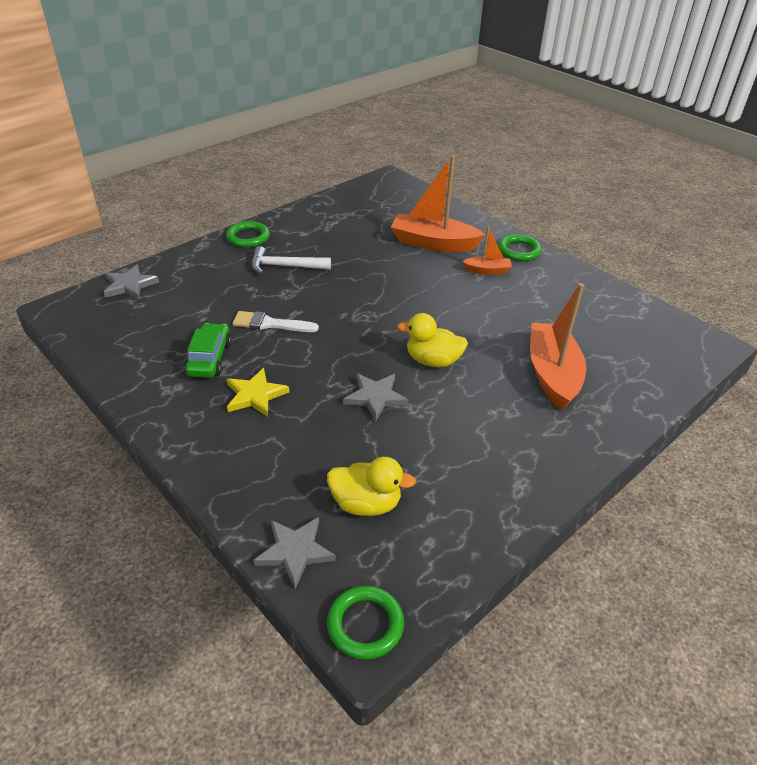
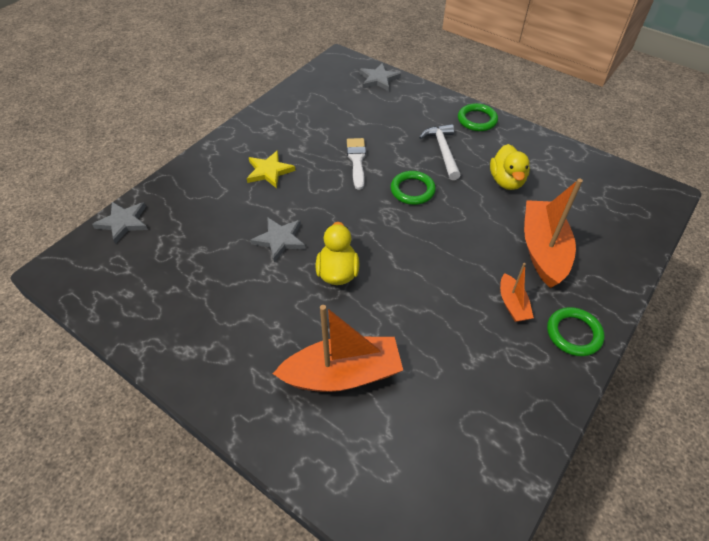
camera: 80 degrees right, 10 degrees up
(209, 358) = (305, 139): green car -> none
(365, 624) = (64, 267): green ring -> green ring (412, 190)
(366, 503) = (165, 252): yellow duck -> yellow duck (506, 181)

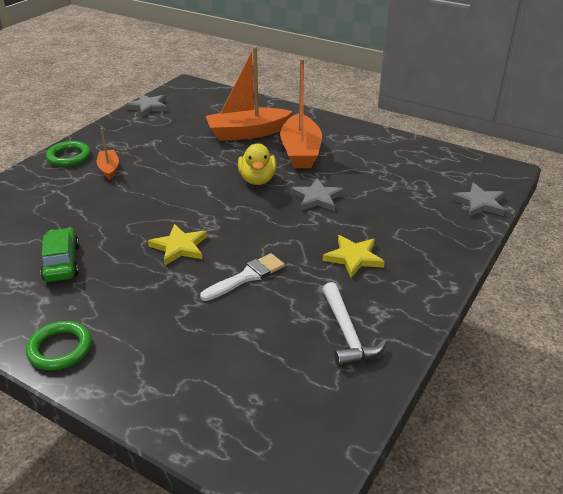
camera: 175 degrees right, 15 degrees down
(356, 160) = (247, 277): white brush -> white brush turned 120 degrees counterclockwise
(378, 79) = (214, 430): grey star -> grey star (148, 107)
(412, 190) = (179, 247): green ring -> yellow star
(443, 151) = (130, 295): white hammer -> white hammer (347, 334)
(506, 181) = (61, 263): yellow duck -> green car
(543, 250) = (59, 203): orange boat -> orange boat (300, 152)

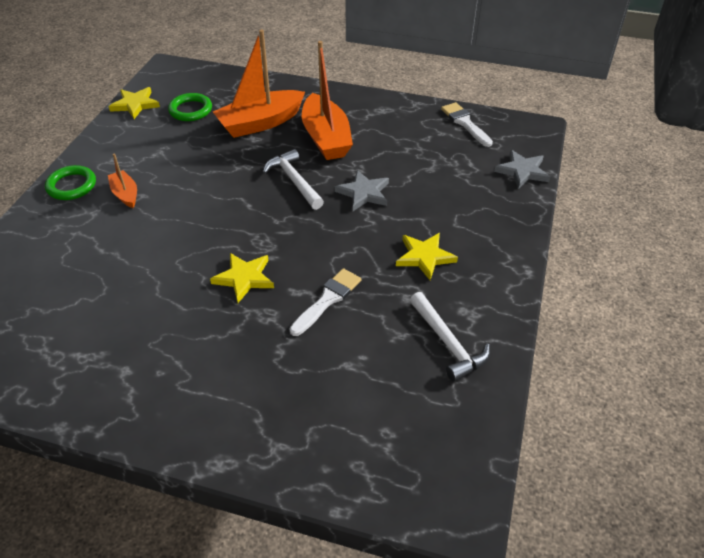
camera: 15 degrees left, 10 degrees up
(60, 349) = (169, 423): green ring -> green ring (190, 110)
(61, 263) = (124, 322): green car -> none
(148, 107) = (135, 104): grey star -> yellow star
(257, 180) = (294, 181): yellow duck -> white hammer
(436, 157) = (465, 123): none -> white brush

